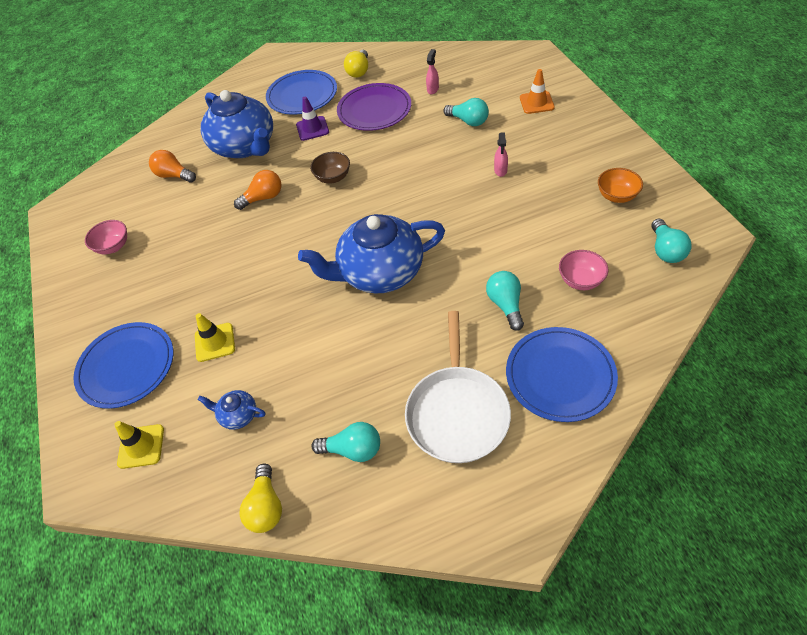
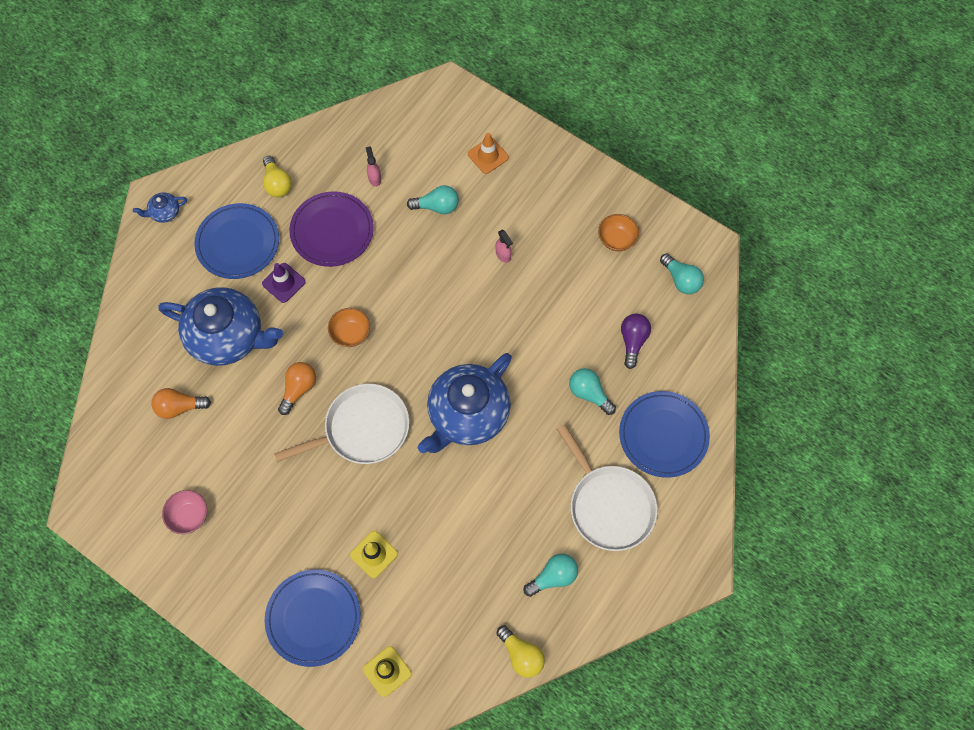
camera: 40 degrees left, 15 degrees up
(238, 415) = (445, 602): blue teapot -> blue teapot (164, 212)
(286, 245) = (362, 429): none -> white pan
(333, 177) = (350, 334): brown bowl -> orange bowl
(580, 280) = (633, 341): pink bowl -> purple light bulb

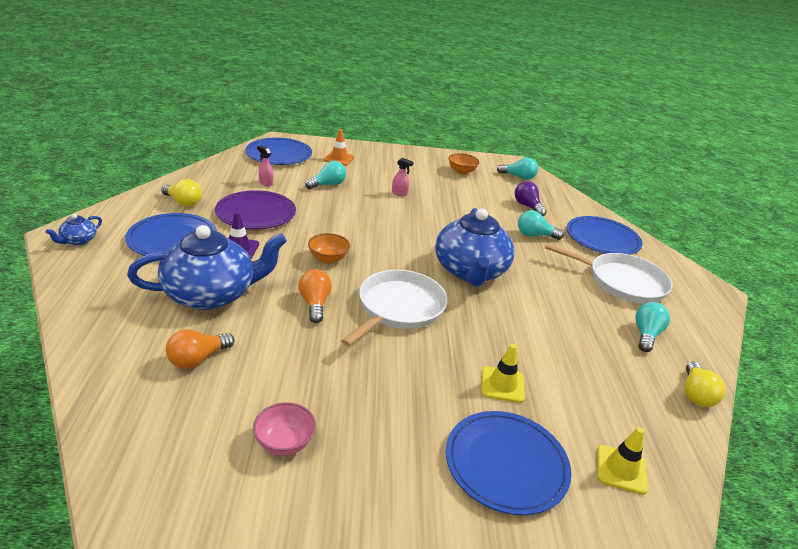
camera: 40 degrees left, 35 degrees down
(425, 121) = (279, 154): none -> blue plate
(521, 655) = (695, 394): yellow light bulb -> yellow light bulb turned 90 degrees clockwise

